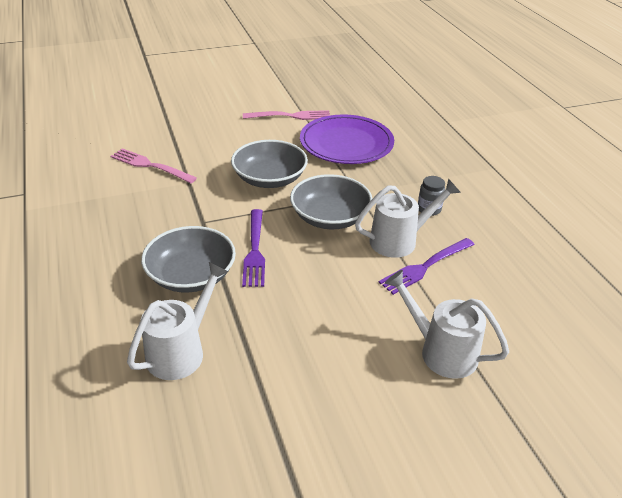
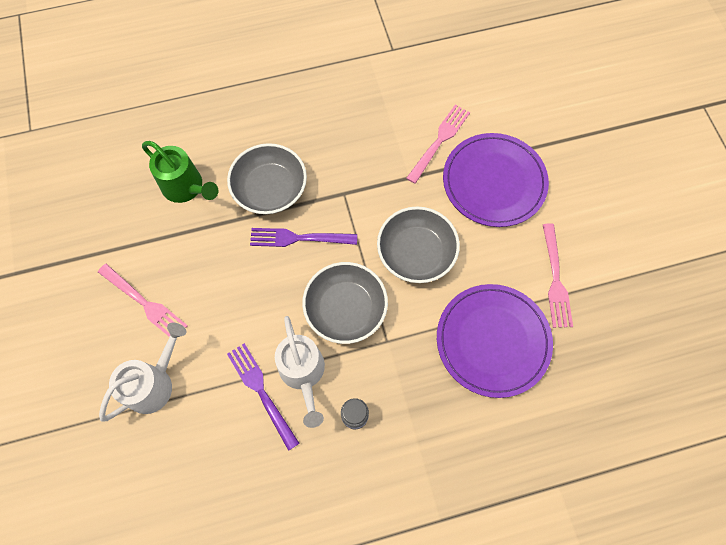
camera: 95 degrees right, 30 degrees up
(181, 350) = (187, 188): white watering can -> green watering can
(199, 139) = (494, 182): none -> purple plate
(345, 374) = (144, 303): none -> pink fork

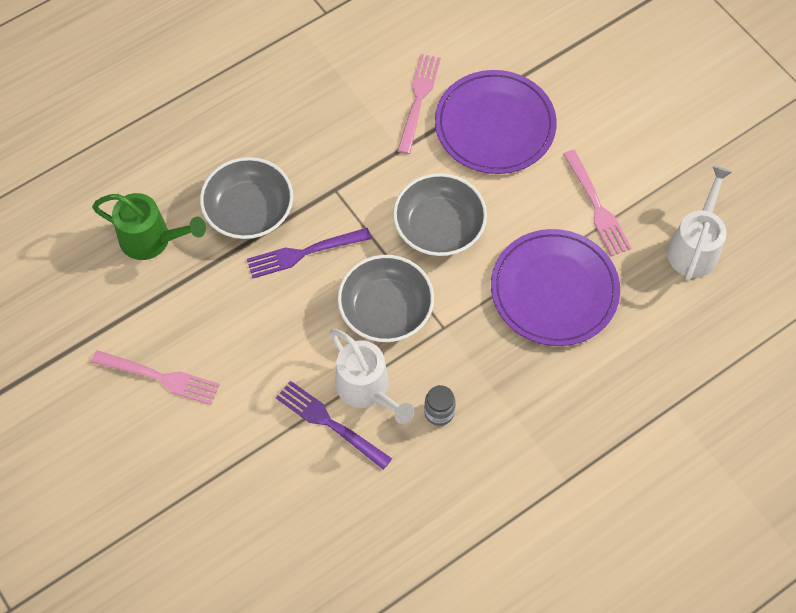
camera: 20 degrees left, 5 degrees down
(154, 383) = (209, 454): white watering can -> white watering can (695, 246)

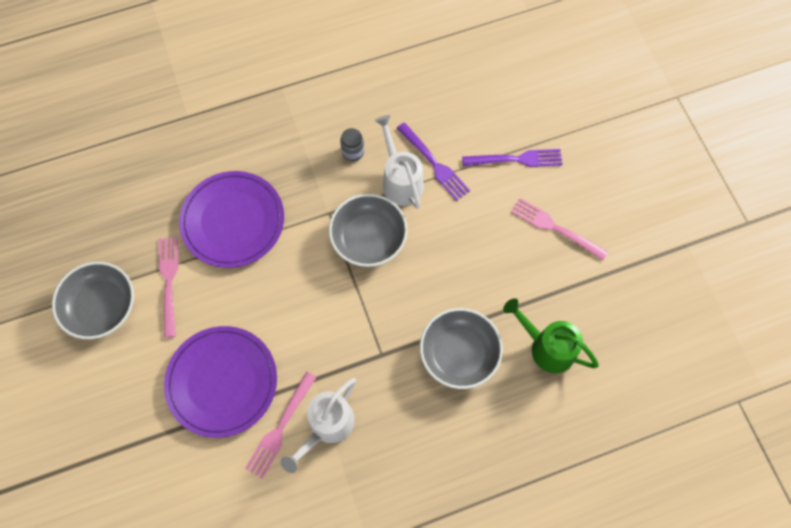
camera: 165 degrees left, 5 degrees up
(304, 253) = (421, 302): purple fork -> purple fork (516, 159)
(439, 227) = (304, 297): grey bowl -> grey bowl (101, 306)
(695, 246) = (108, 228): white watering can -> white watering can (326, 427)

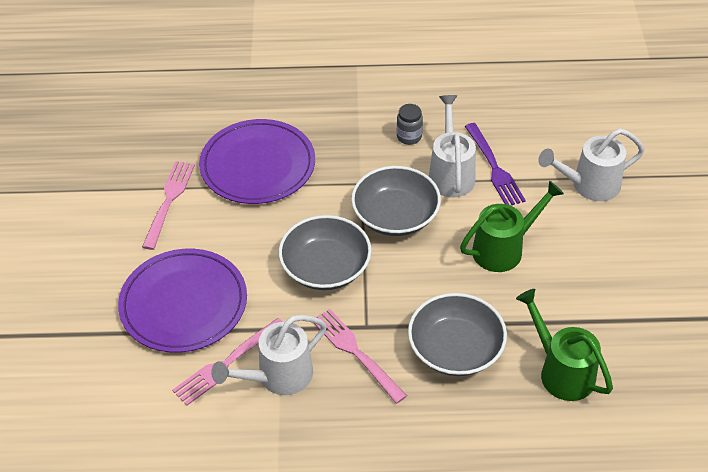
camera: 20 degrees right, 20 degrees down
(101, 306) = (91, 204): grey bowl -> grey bowl (325, 267)
(467, 243) = (504, 248): none -> green watering can
(516, 159) = (589, 185): purple fork -> white watering can
(555, 228) = (612, 259): pink fork -> pink fork (356, 353)

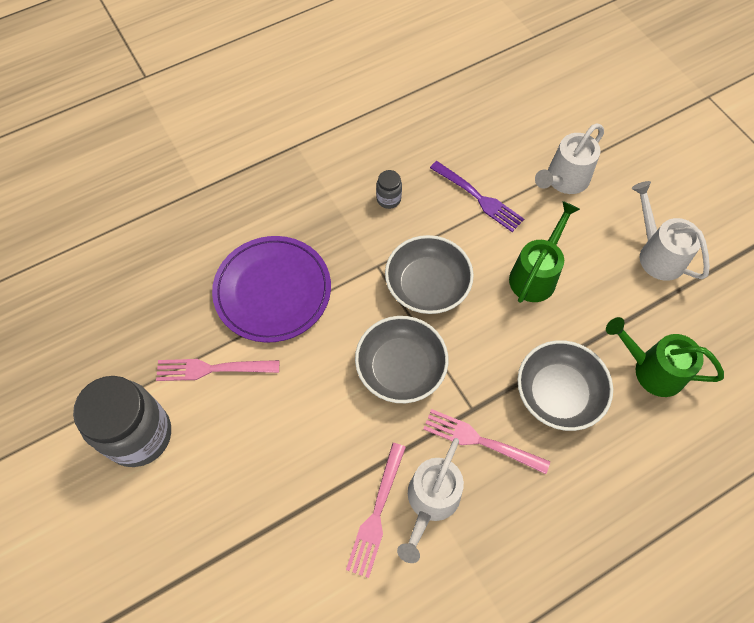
camera: 30 degrees left, 15 degrees up
(80, 222) = (139, 435): none -> grey jar
(169, 201) = (213, 369): pink fork -> pink fork turned 75 degrees counterclockwise
(183, 303) = (297, 472): purple plate -> none
(450, 173) = (446, 220): white watering can -> white watering can (656, 253)

